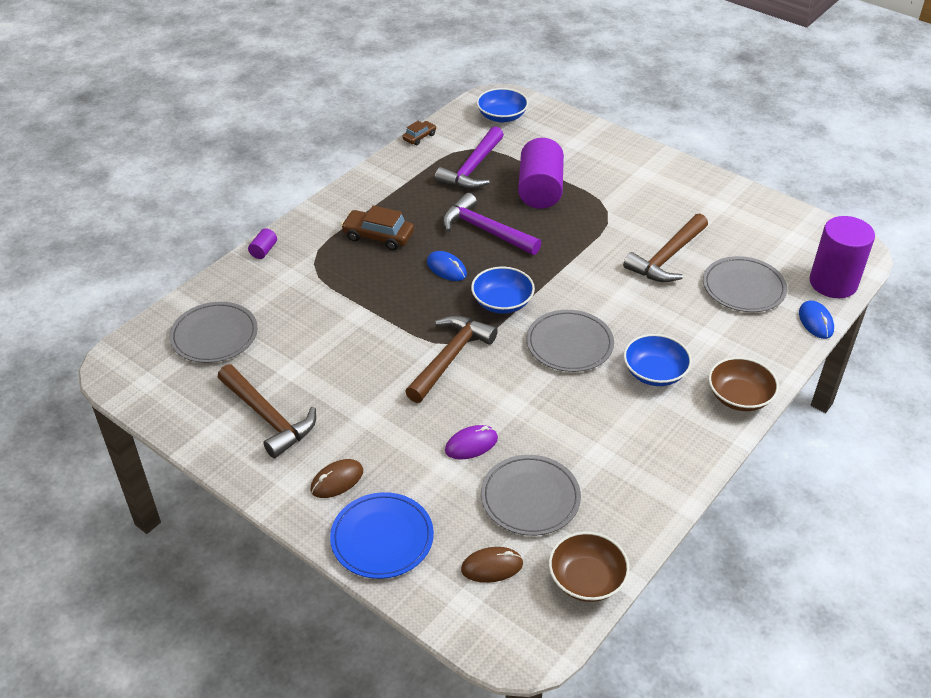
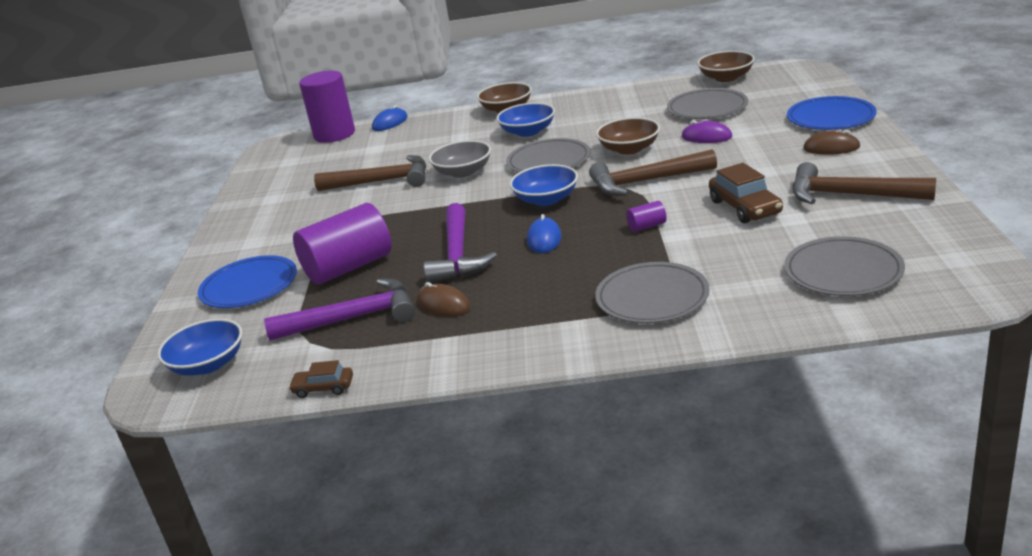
camera: 125 degrees left, 15 degrees down
(264, 250) = (694, 334): purple cylinder -> purple cylinder (647, 226)
(268, 417) = (849, 195): brown hammer -> brown hammer turned 75 degrees counterclockwise
(378, 236) = (556, 293): brown car -> brown car (745, 207)
(492, 566) = (774, 93): brown mouse -> brown mouse (443, 305)
(520, 392) = (629, 149): none -> brown bowl
(576, 152) = (249, 286): none -> blue plate
(620, 297) = (463, 172): none -> grey bowl
(743, 287) = (382, 150): grey plate -> grey plate (652, 297)

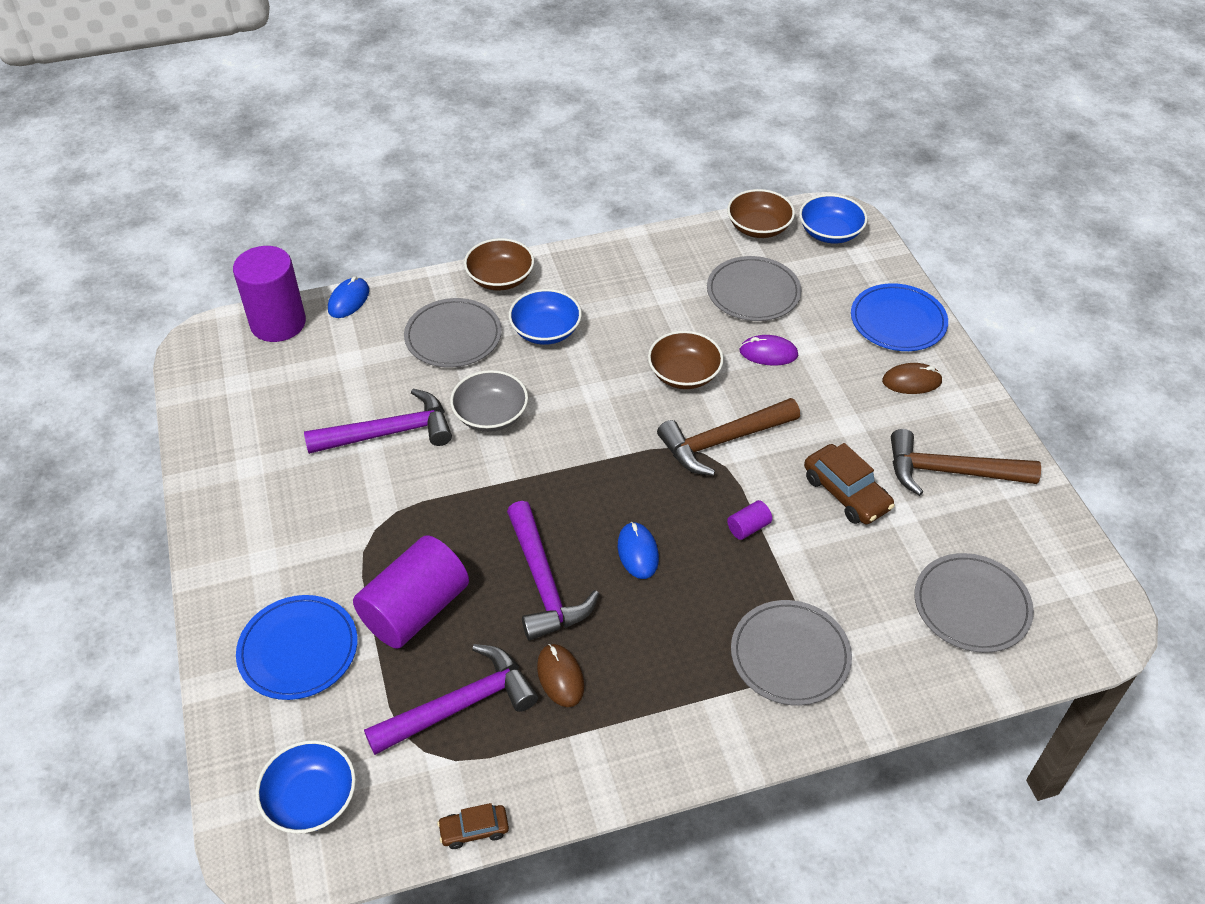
camera: 20 degrees left, 20 degrees up
(382, 181) = (389, 432): brown hammer -> purple hammer
(443, 305) = (560, 677): brown mouse -> brown mouse turned 45 degrees clockwise
(546, 199) = (615, 474): blue bowl -> blue bowl (830, 233)
(548, 161) = (592, 395): grey plate -> grey plate (453, 336)

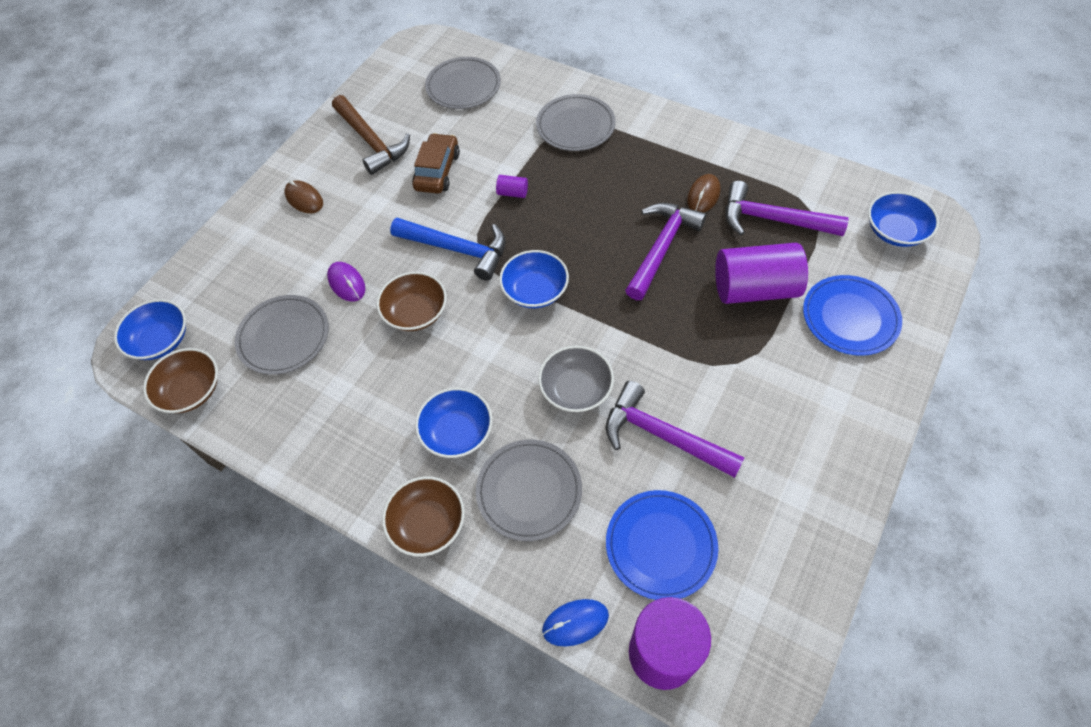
camera: 130 degrees left, 10 degrees up
(474, 830) = (814, 163): brown car -> none
(612, 459) = (535, 290): none -> blue bowl
(637, 552) = (589, 225): blue mouse -> none
(722, 441) = (457, 249): brown hammer -> blue hammer
(898, 321) = (244, 239): blue plate -> blue plate (661, 545)

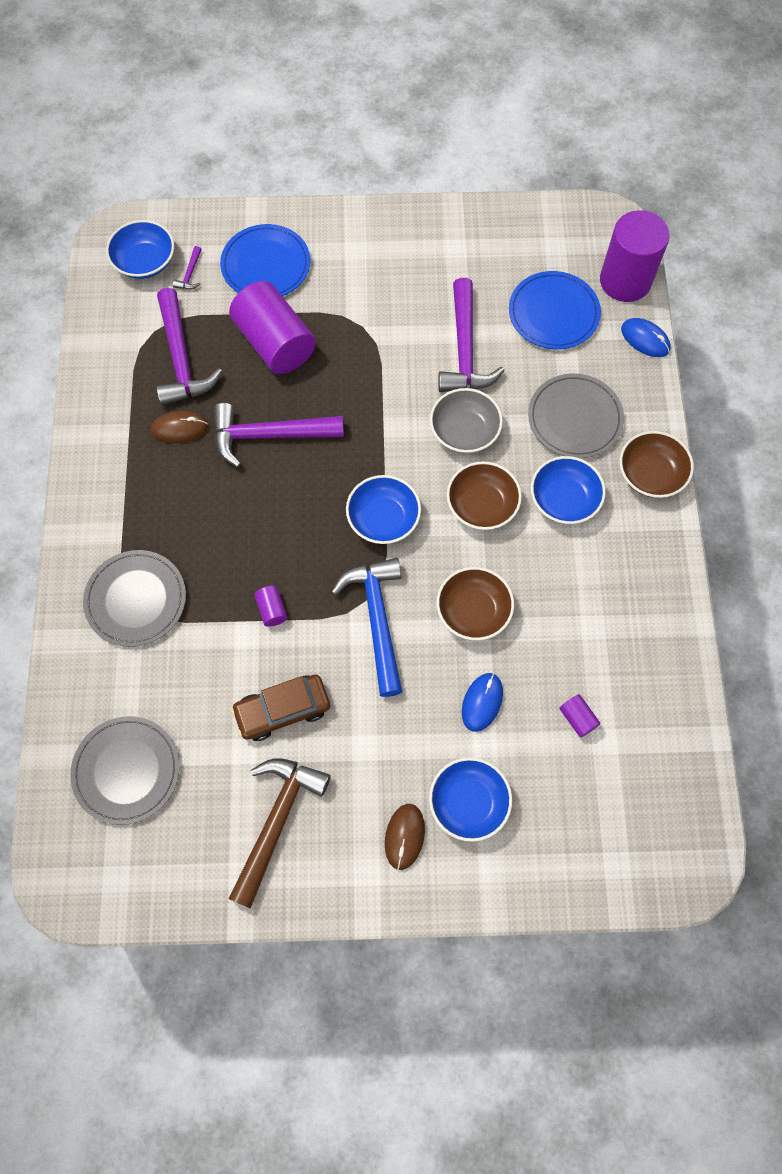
camera: 125 degrees left, 10 degrees up
(161, 340) = (662, 843): blue bowl -> blue bowl (468, 802)
(191, 390) = (686, 762): brown bowl -> brown bowl (482, 505)
(284, 336) = (577, 718): grey plate -> purple cylinder
(347, 283) = (482, 702): purple mouse -> blue mouse
(865, 257) = (190, 274): none -> purple hammer

